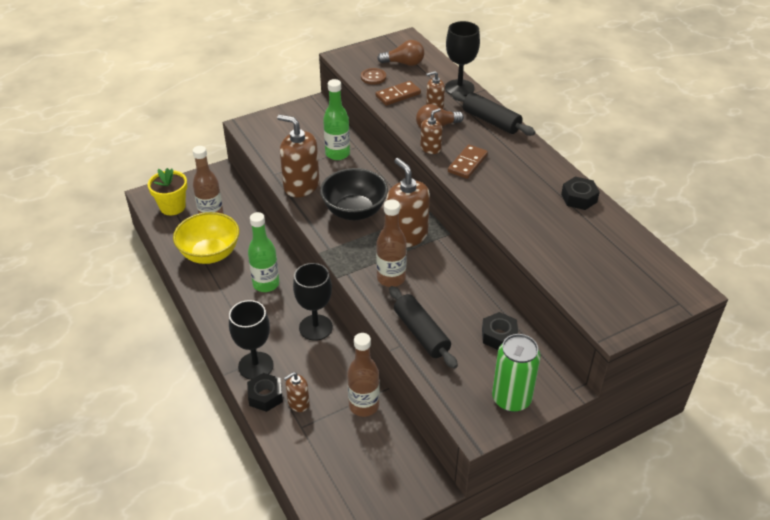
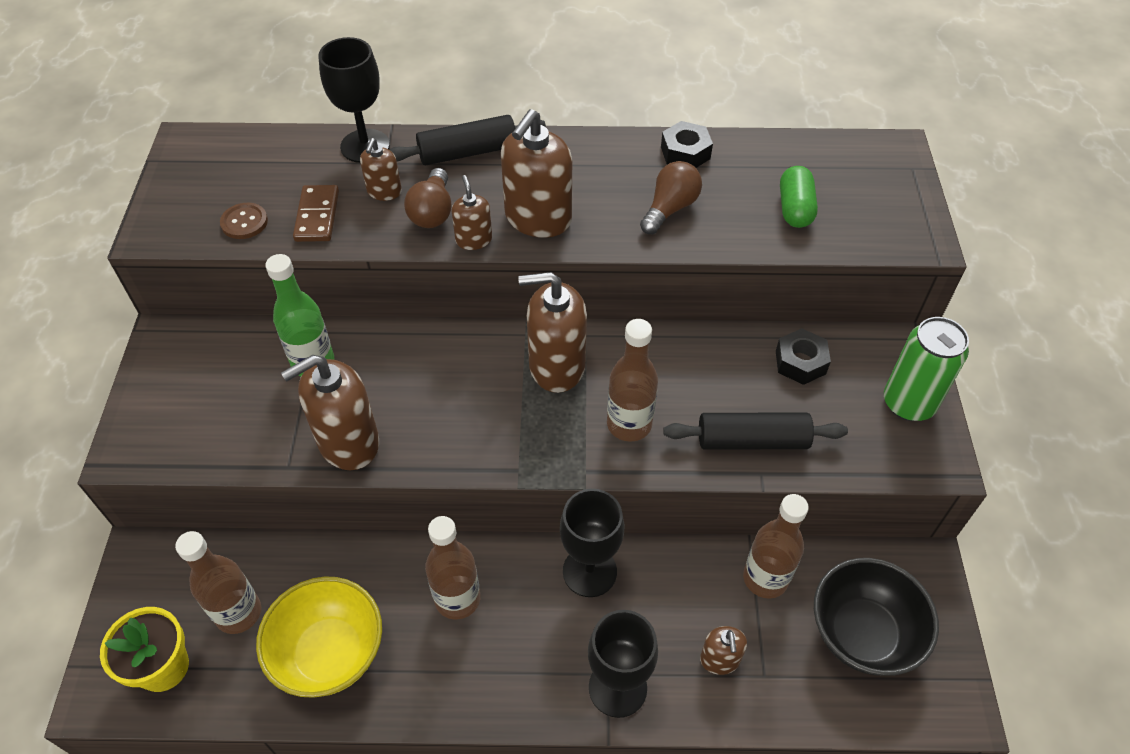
camera: 60 degrees left, 10 degrees up
(265, 396) = (684, 699): black nut -> none
(266, 284) = (457, 599): green bottle -> brown bottle
(354, 211) = (460, 402): black bowl -> black bowl (862, 634)
(404, 63) = (246, 173): brown light bulb -> brown light bulb (670, 208)
(467, 163) = (538, 218): brown domino -> brown soap dispenser
(580, 259) = (795, 208): none -> green capsule

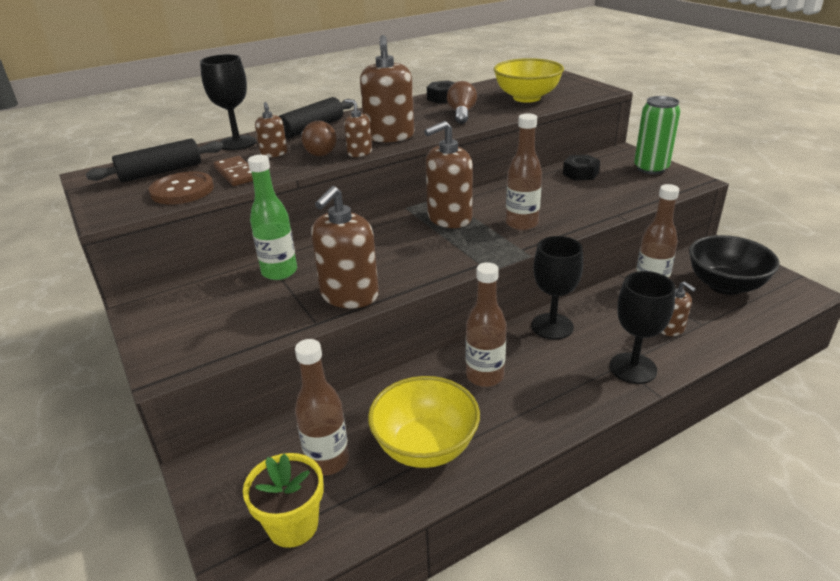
camera: 30 degrees left, 20 degrees down
(244, 222) = (182, 190): brown button -> brown button, size x1.63
(752, 440) = (595, 206): black rolling pin -> black rolling pin (161, 172)
(795, 208) = (526, 98): green capsule -> yellow bowl

